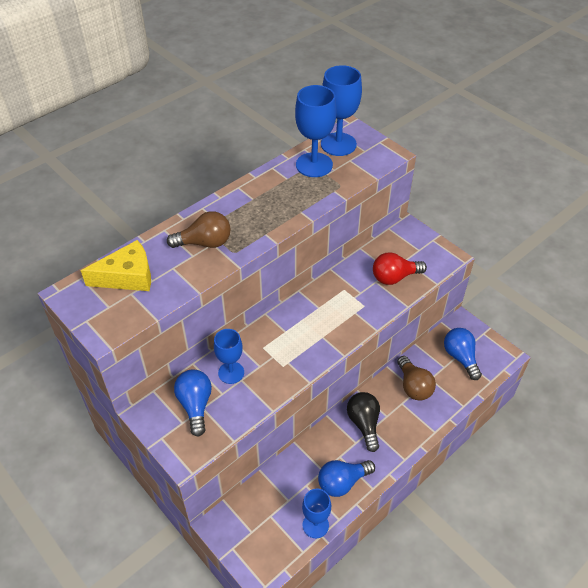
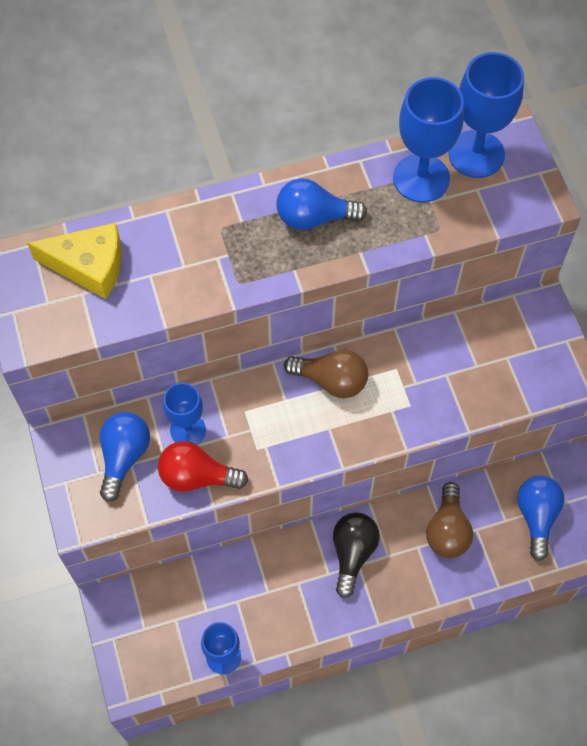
camera: 25 degrees right, 15 degrees up
(205, 243) = (208, 252): brown light bulb -> brown light bulb (331, 380)
(342, 482) = (284, 618): blue light bulb -> blue light bulb (314, 217)
(394, 277) = (476, 379): red light bulb -> red light bulb (197, 476)

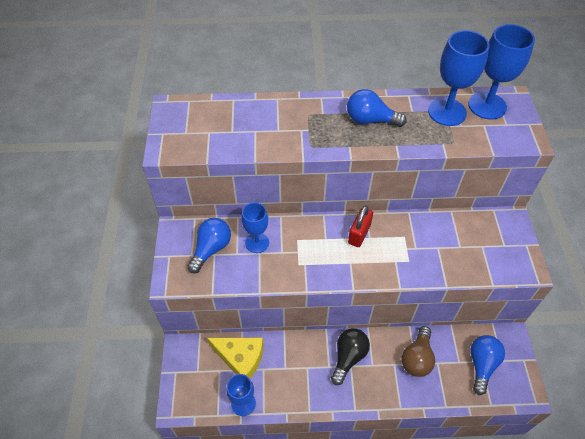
camera: 15 degrees right, 10 degrees down
(89, 265) = (219, 118): yellow cheese -> yellow cheese (241, 358)
(197, 476) = (254, 272): red light bulb -> none
(331, 380) = (359, 234): brown light bulb -> red padlock

